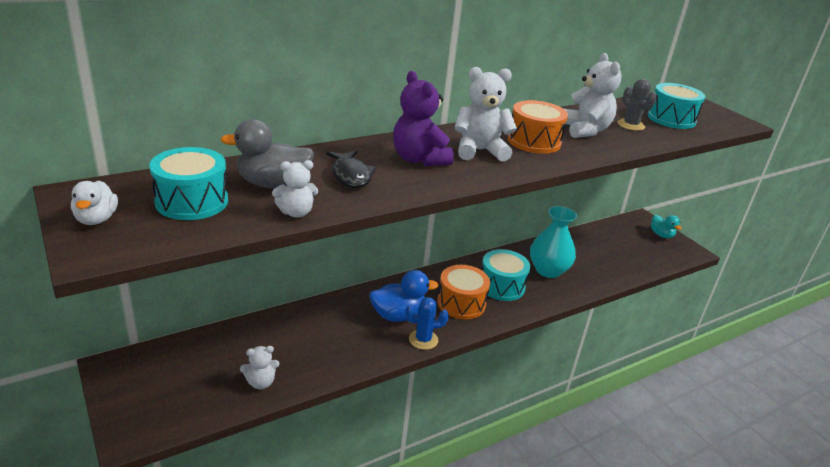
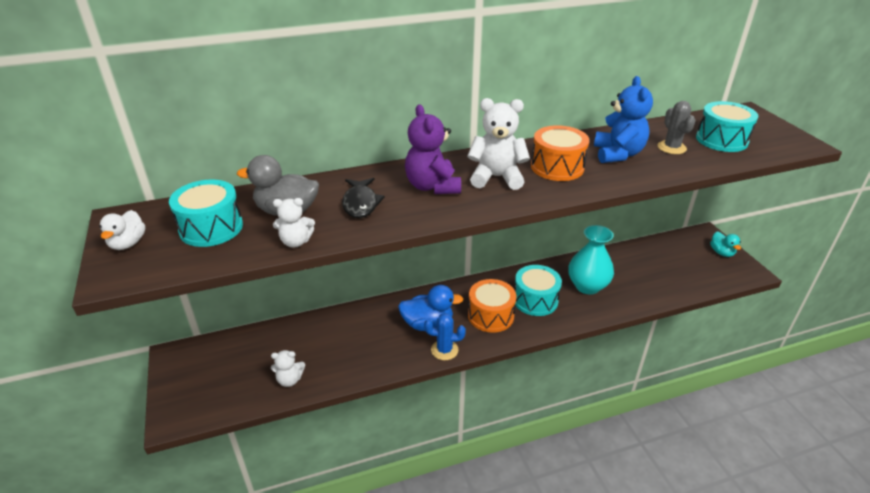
camera: 15 degrees right, 5 degrees up
(585, 130) = (617, 154): white teddy bear -> blue teddy bear

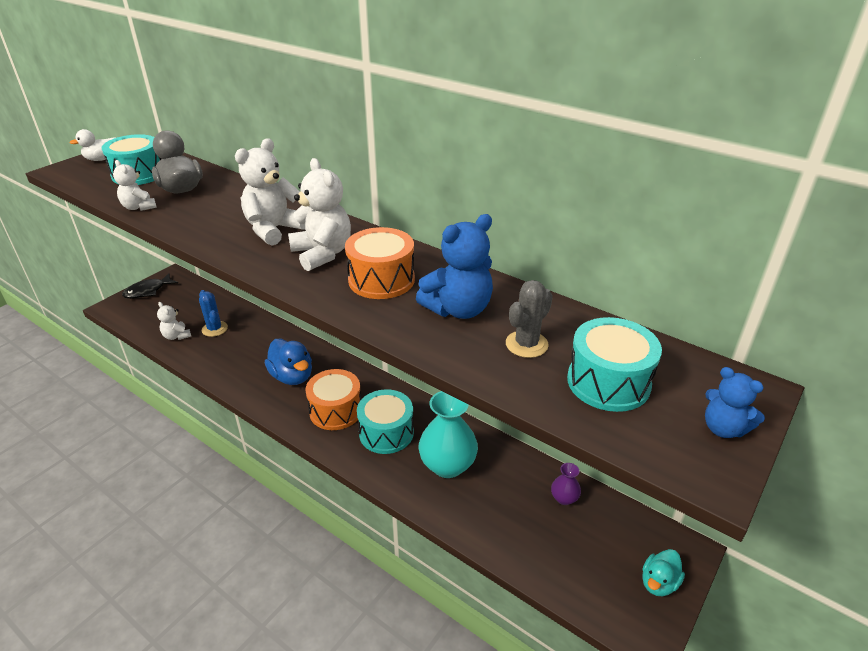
camera: 55 degrees right, 0 degrees up
(360, 203) = (216, 210): black fish -> black fish (148, 291)
(432, 186) = (274, 230): purple teddy bear -> white teddy bear
(444, 350) = (265, 401): blue cactus -> blue cactus (214, 329)
(646, 254) = (564, 498): none -> purple vase
(773, 129) = (723, 428): none -> blue teddy bear

